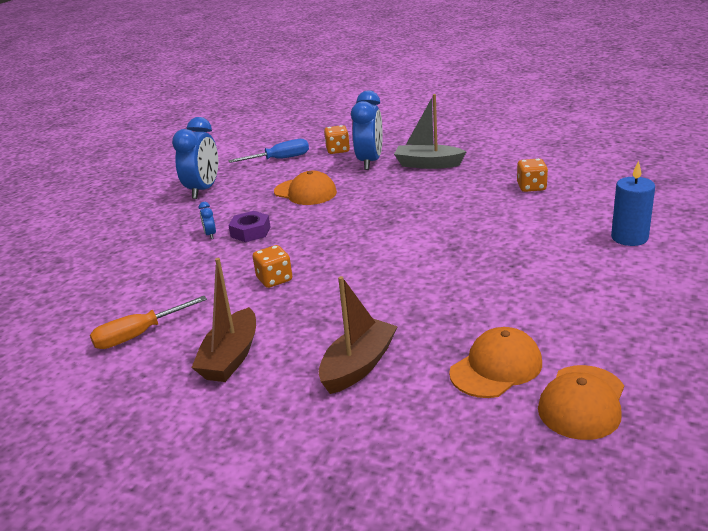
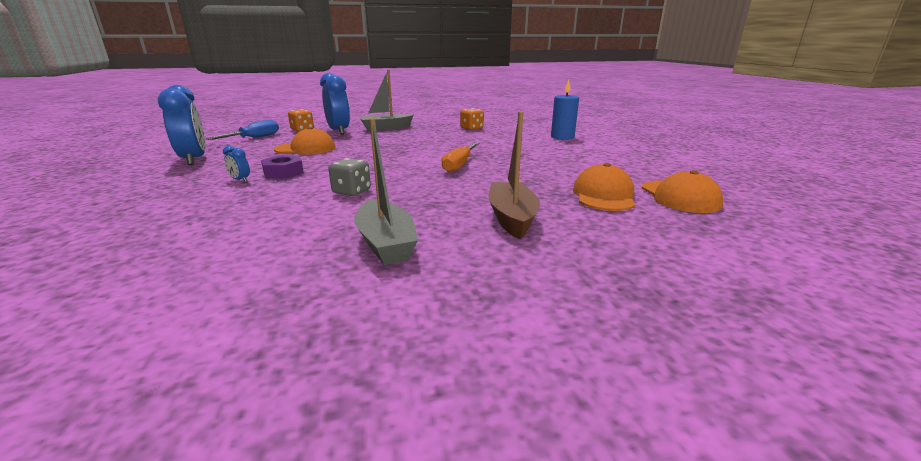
camera: 40 degrees left, 5 degrees down
(139, 335) = (245, 256): orange screwdriver -> orange screwdriver (459, 165)
(231, 357) = (386, 243): brown boat -> grey boat
(274, 279) = (351, 191): orange dice -> grey dice

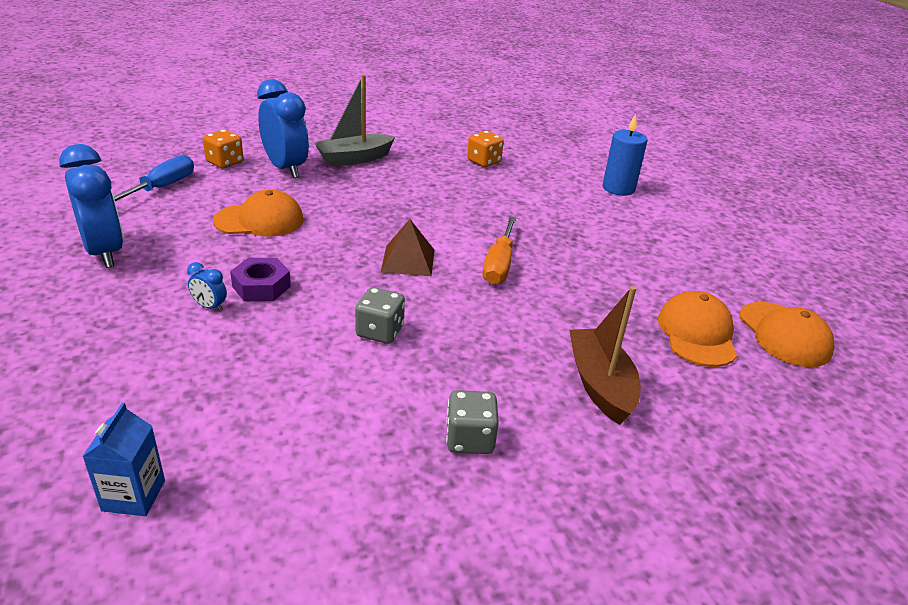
camera: 10 degrees left, 10 degrees up
(92, 265) = (134, 495): none -> blue carton
(386, 243) = (469, 439): grey boat -> grey dice
(394, 163) = (408, 260): none -> brown pyramid

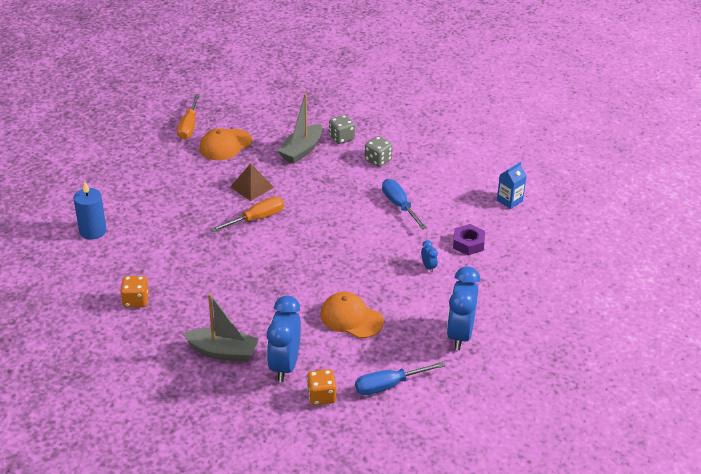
camera: 135 degrees left, 5 degrees up
(261, 286) = (393, 267): purple nut -> purple nut (468, 243)
(340, 373) = (399, 206): none -> blue screwdriver
(380, 331) = (362, 214): grey dice -> grey dice (341, 138)
(408, 260) = (300, 245): brown pyramid -> brown pyramid (252, 187)
(600, 384) = (301, 150): brown boat -> grey boat
(784, 334) = (189, 126): orange cap -> orange screwdriver

